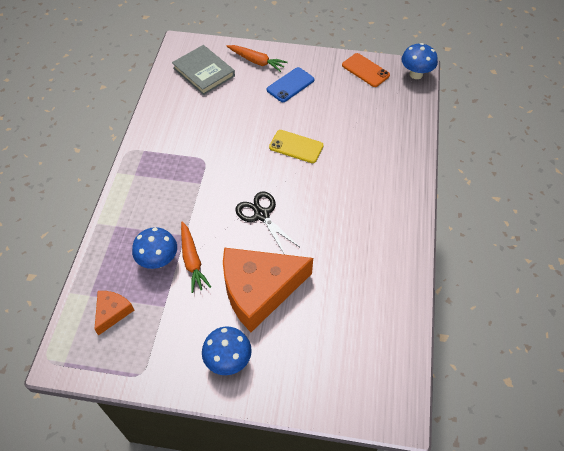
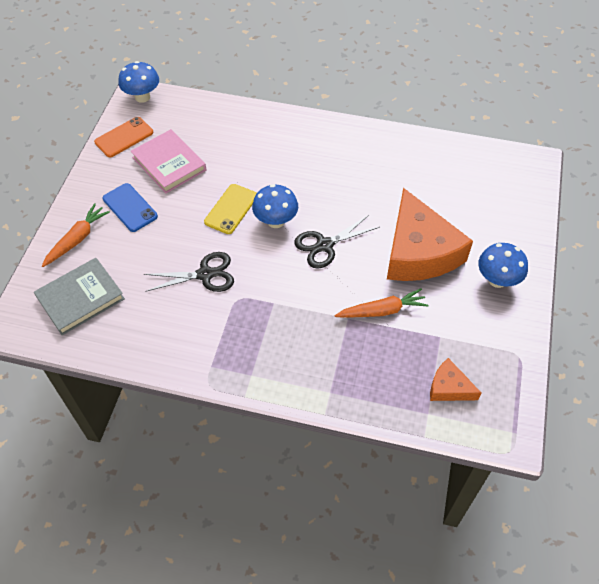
camera: 85 degrees left, 0 degrees up
(158, 260) = (381, 344): blue mushroom -> blue mushroom (276, 221)
(227, 138) = (205, 274): none -> black scissors
(341, 101) = (169, 164): none -> pink book

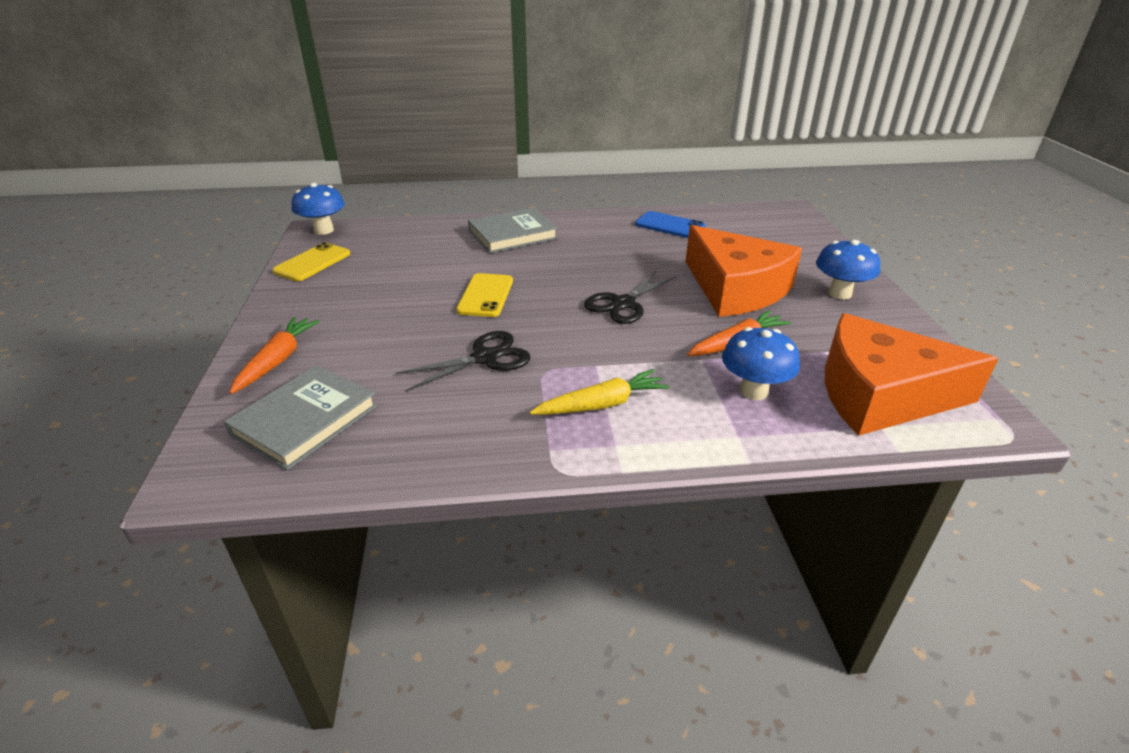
camera: 20 degrees left, 20 degrees down
(124, 137) = (312, 262): orange phone -> yellow phone
(130, 207) = (346, 318): blue phone -> blue phone (669, 225)
(169, 164) = (383, 273): pink book -> none
(260, 339) = (602, 404): none -> yellow carrot
(276, 221) = (549, 295): blue mushroom -> blue mushroom (753, 391)
(281, 138) = (512, 234): none -> grey book
(449, 387) = (880, 394): orange cheese -> orange cheese, size x2.16

